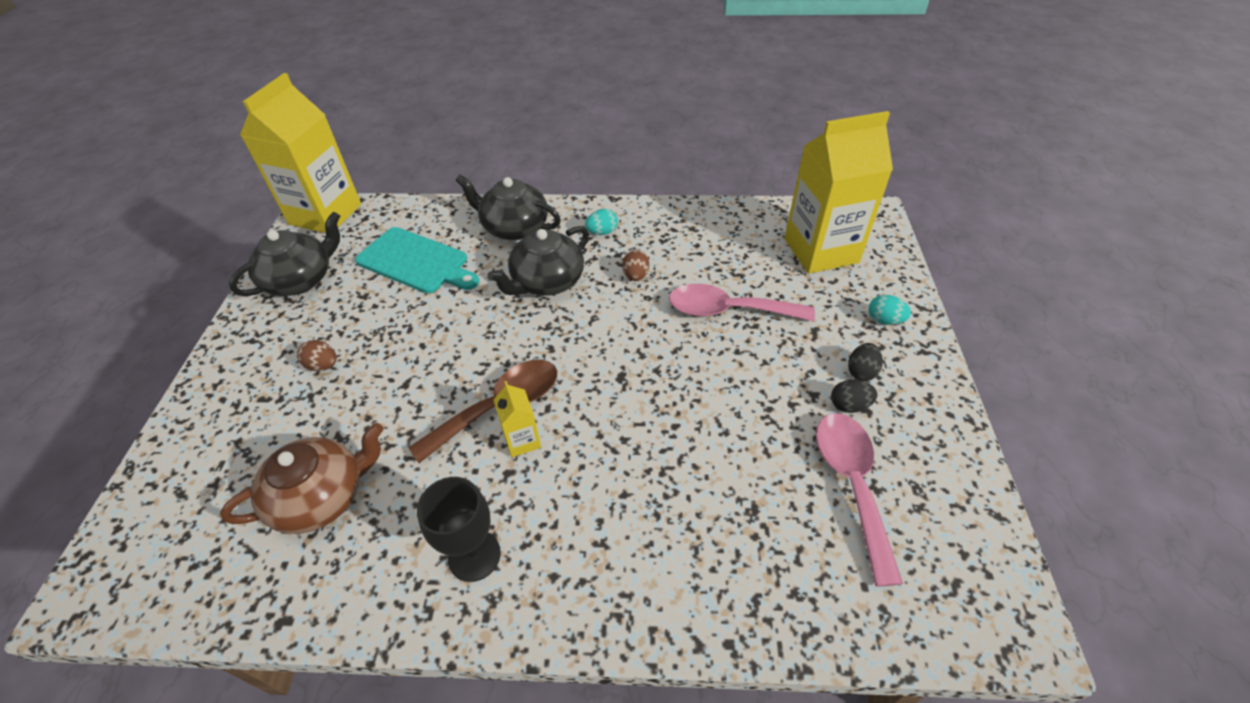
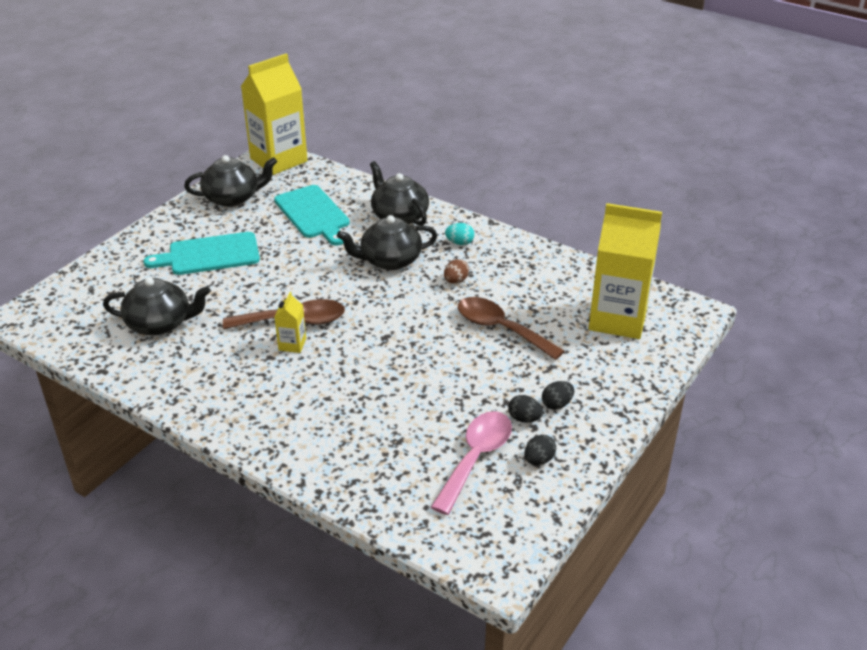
camera: 30 degrees right, 10 degrees down
(322, 497) = (160, 323): brown teapot -> black teapot
(323, 365) = (209, 254): brown egg -> turquoise cutting board
(474, 555) = (218, 387): black goblet -> none
(728, 310) = (500, 329): pink spoon -> brown spoon
(884, 320) = (613, 382): turquoise egg -> none
(910, 449) = (539, 460): none -> black egg

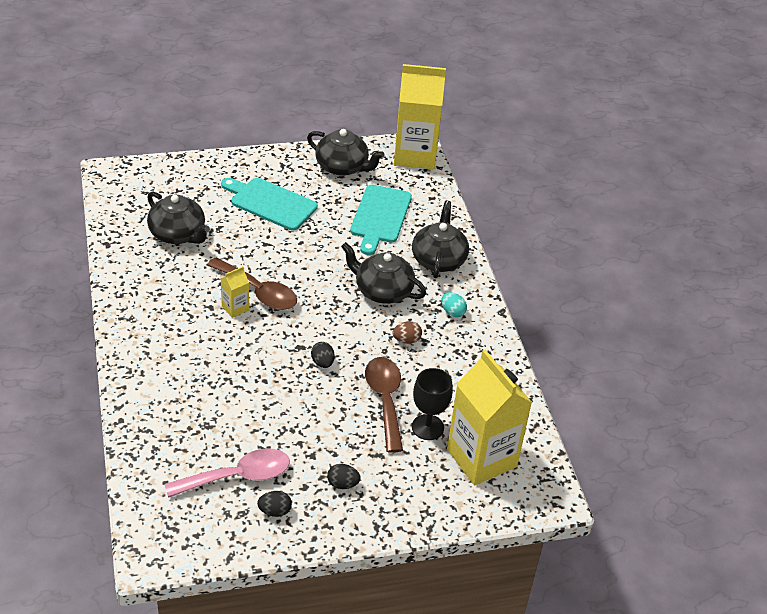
camera: 40 degrees right, 5 degrees up
(524, 418) = (306, 476): black egg -> black egg (322, 363)
(555, 325) = (427, 427): none -> black goblet

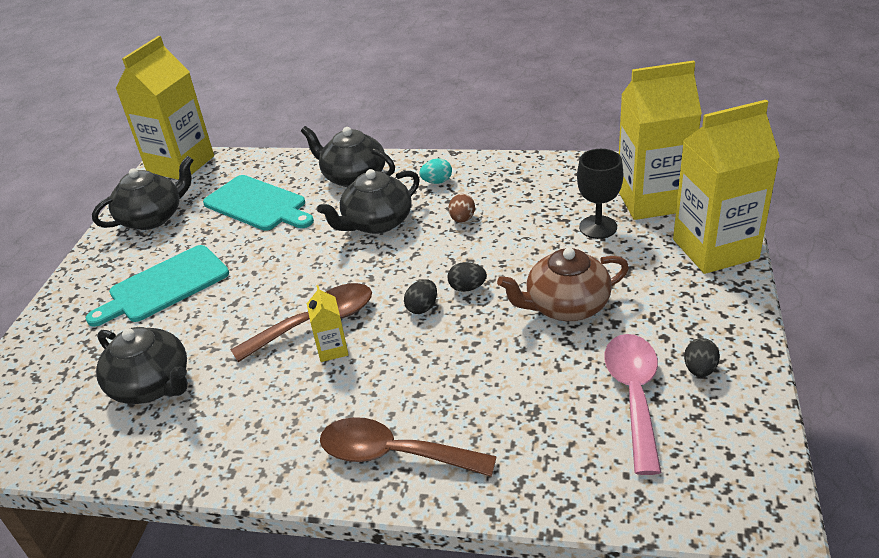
camera: 60 degrees left, 5 degrees down
(178, 234) = (152, 385): black teapot -> black teapot turned 60 degrees clockwise
(320, 423) = (566, 306): none -> brown teapot
(342, 484) = (667, 304): black egg -> black egg (422, 307)
(385, 400) = (546, 250): brown spoon -> brown spoon (393, 454)
(425, 508) = (715, 249): none -> yellow carton

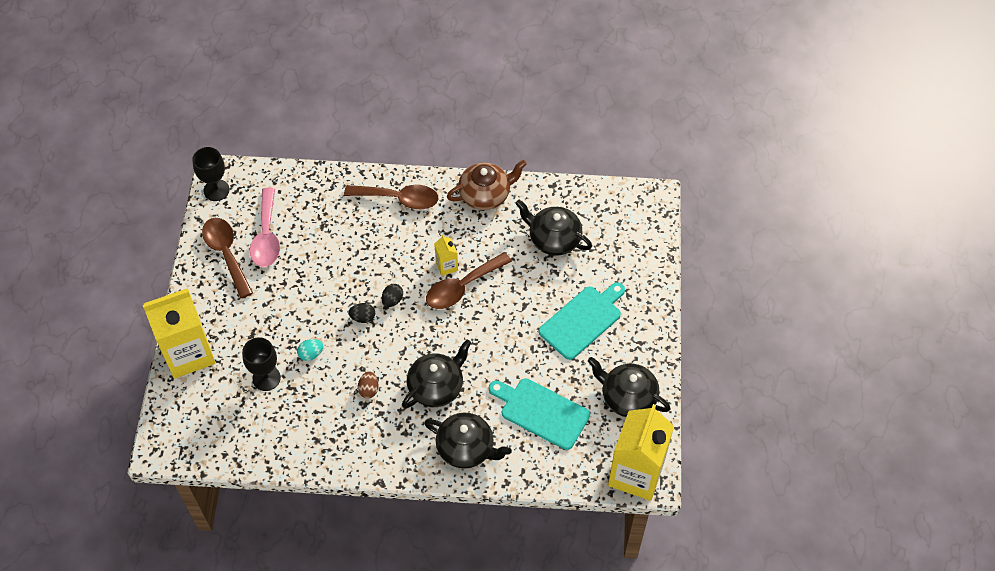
camera: 170 degrees right, 20 degrees up
(152, 217) = (627, 397): black teapot -> black teapot turned 75 degrees clockwise
(437, 182) = (392, 438): turquoise egg -> turquoise egg (311, 354)
(566, 306) = (298, 301): brown teapot -> brown teapot (485, 194)
(652, 200) = (220, 409): yellow carton -> none
(699, 370) = (226, 253): black egg -> brown spoon
(756, 480) = (216, 190): none -> black goblet

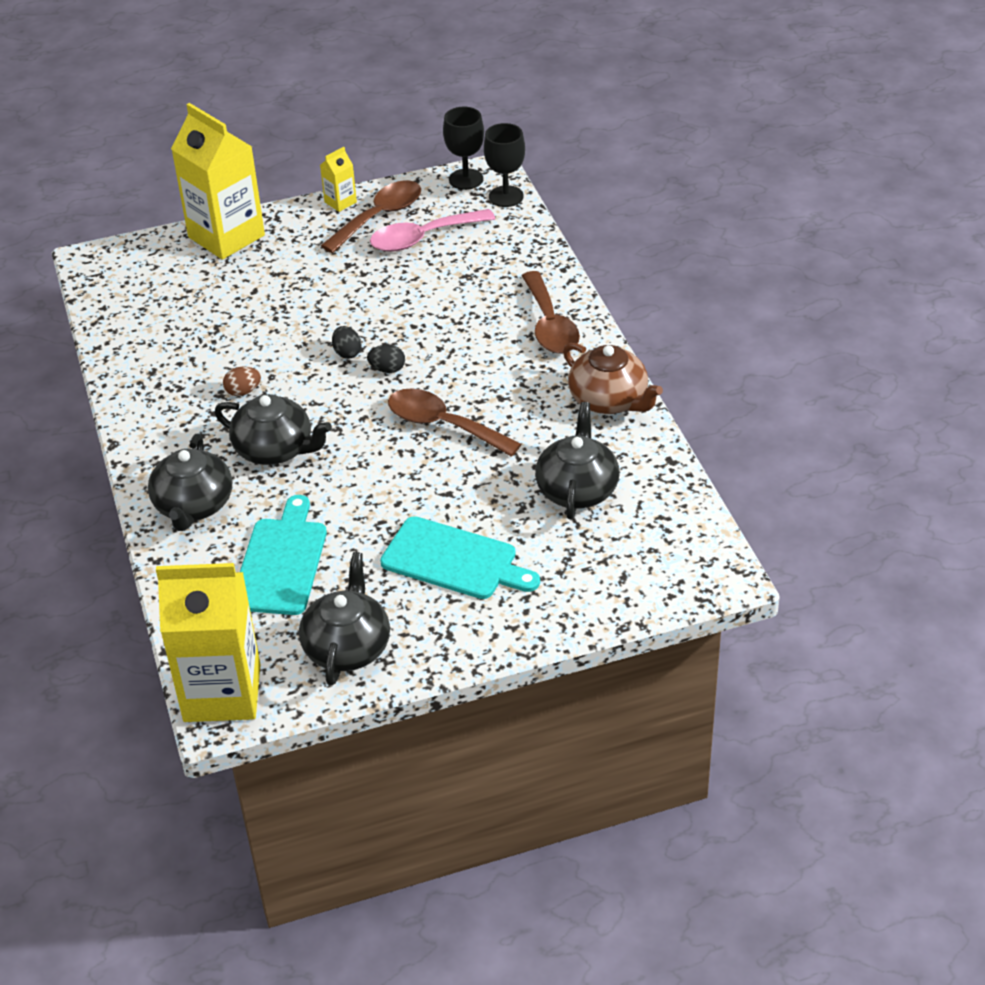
camera: 70 degrees right, 15 degrees down
(266, 378) = (220, 304): black goblet -> black goblet (506, 196)
(311, 354) = (271, 328): turquoise egg -> none
(446, 266) = (468, 400): yellow carton -> yellow carton (340, 202)

